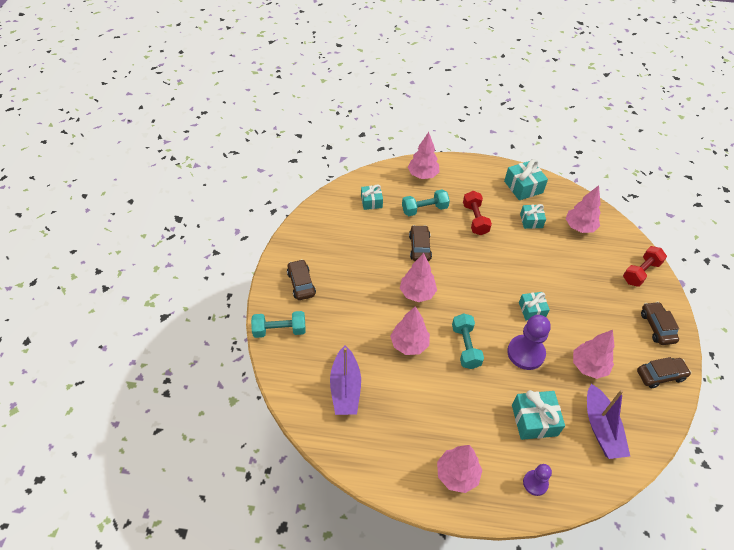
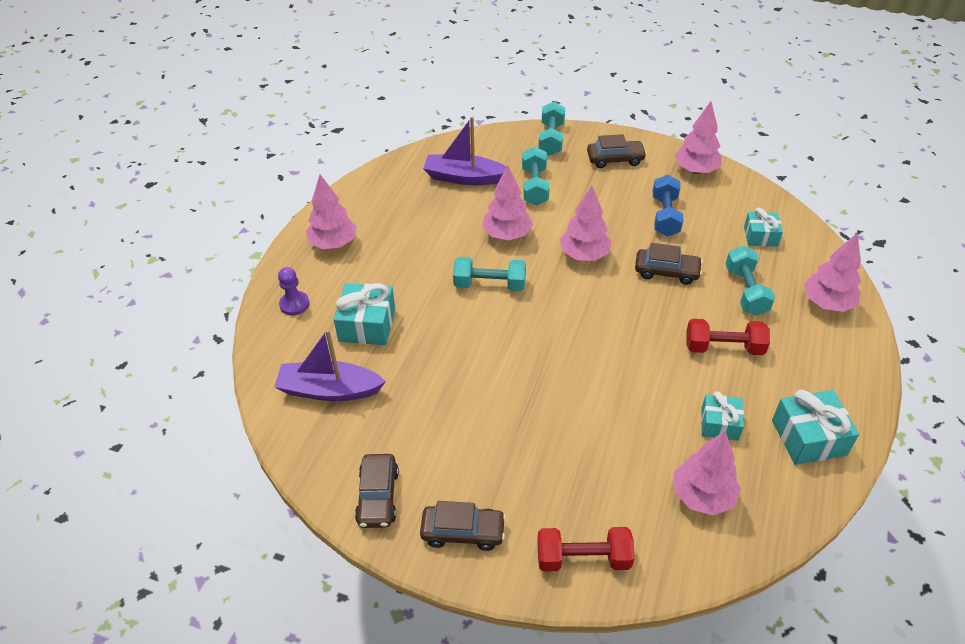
camera: 105 degrees right, 5 degrees down
(346, 334) = (534, 186): none -> turquoise dumbbell
(363, 250) = (665, 216): none -> blue dumbbell
(525, 353) = (463, 343): purple pawn -> none
(532, 310) = (532, 370): turquoise gift -> none
(588, 366) = (421, 408): pink tree -> pink tree (695, 170)
(640, 272) = (583, 558): red dumbbell -> red dumbbell turned 60 degrees counterclockwise

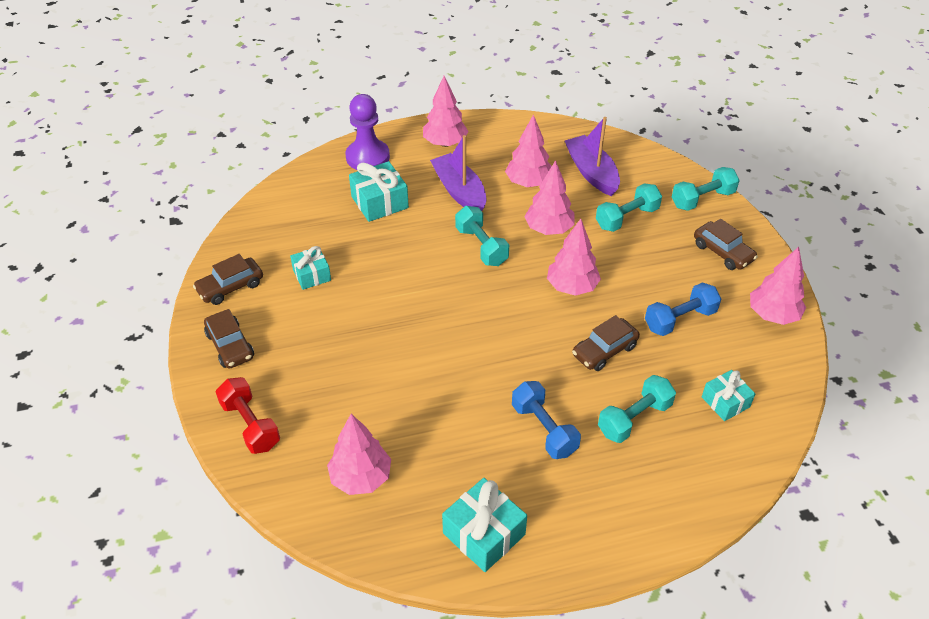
camera: 55 degrees right, 0 degrees up
(294, 304) = (367, 157): purple pawn -> purple pawn, size x1.72
(329, 390) = (304, 216): purple boat -> purple boat (459, 191)
(666, 272) = (604, 350): brown car -> brown car turned 75 degrees clockwise
(719, 424) = (448, 460): turquoise gift -> turquoise gift (312, 275)
(724, 347) = (544, 429): red dumbbell -> blue dumbbell
(827, 303) = (678, 491): pink tree -> pink tree (528, 183)

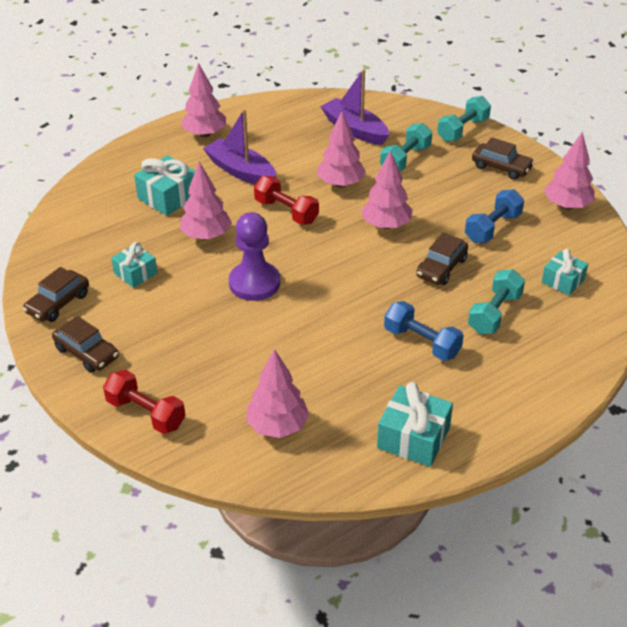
camera: 20 degrees left, 5 degrees down
(367, 157) = (135, 162): purple pawn -> purple pawn (254, 283)
(481, 246) = (286, 212): turquoise dumbbell -> red dumbbell
(528, 183) = (302, 150): pink tree -> pink tree (206, 236)

